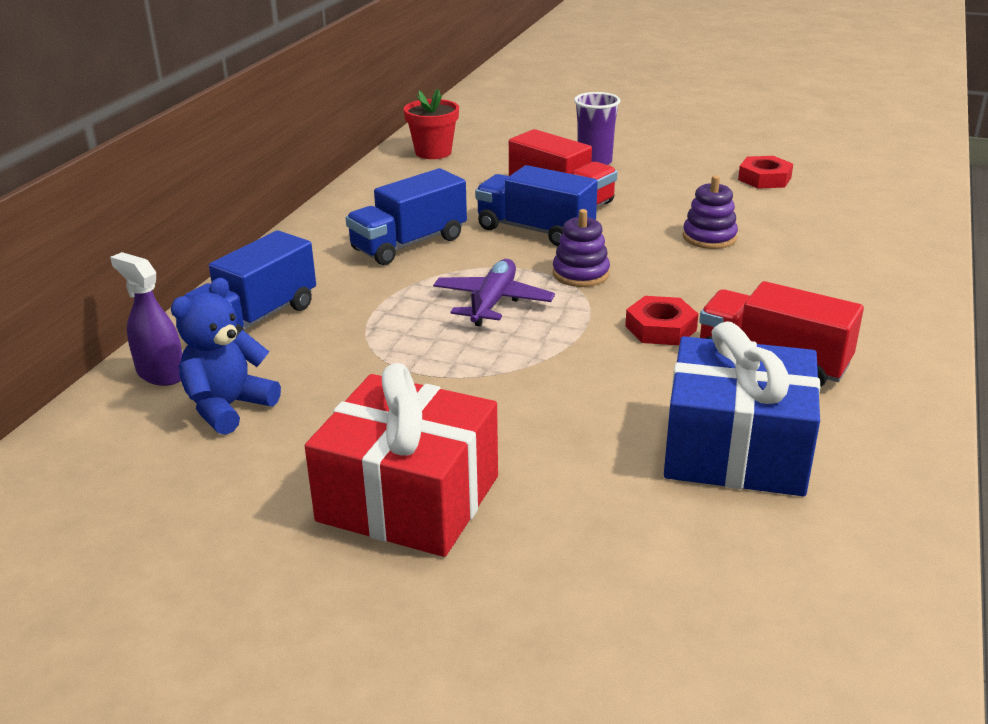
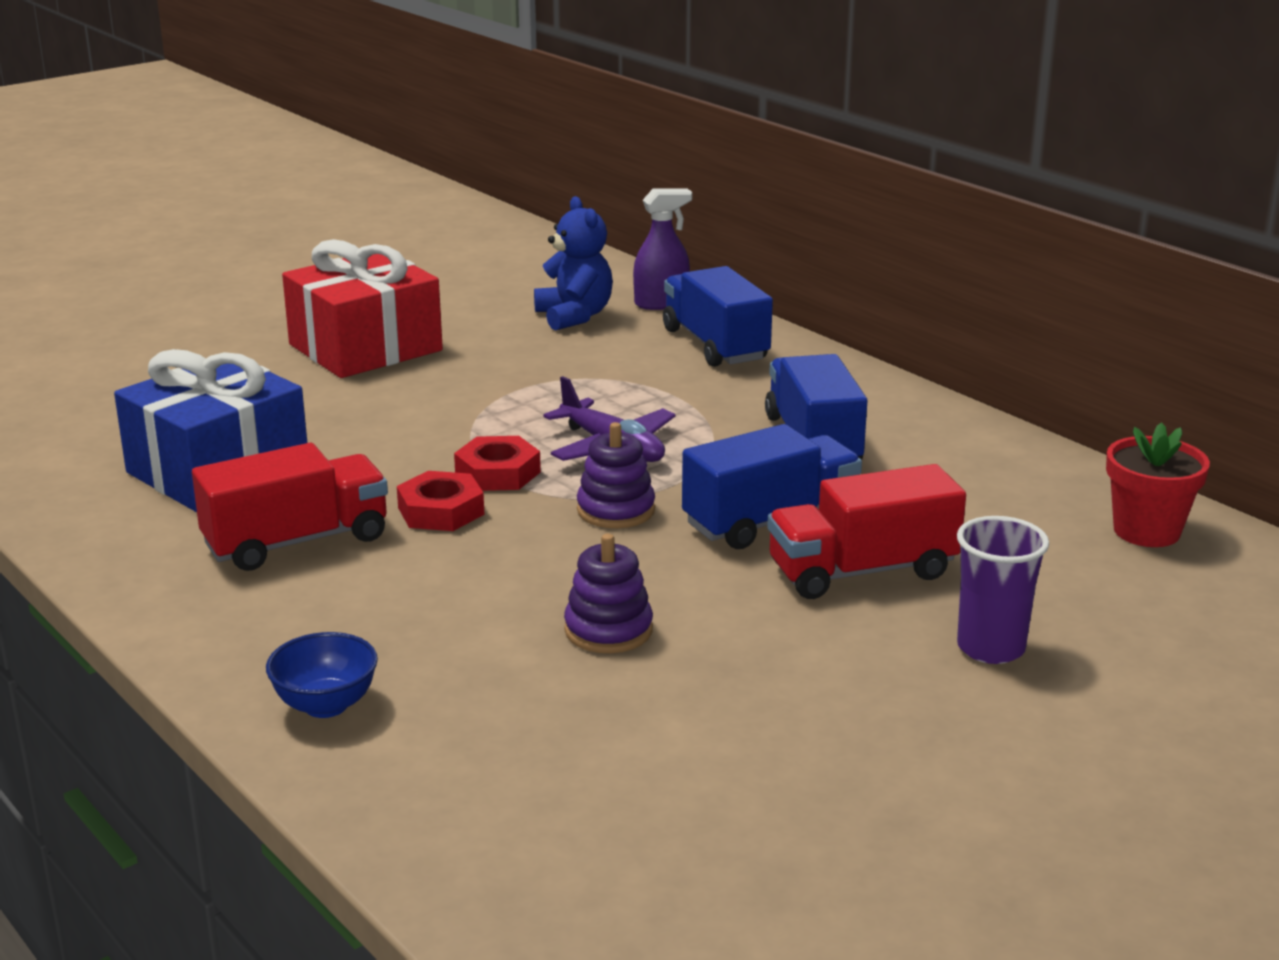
camera: 120 degrees right, 5 degrees down
(764, 178) = (765, 784): red nut -> red nut (497, 473)
(888, 280) = (326, 705): none -> blue bowl

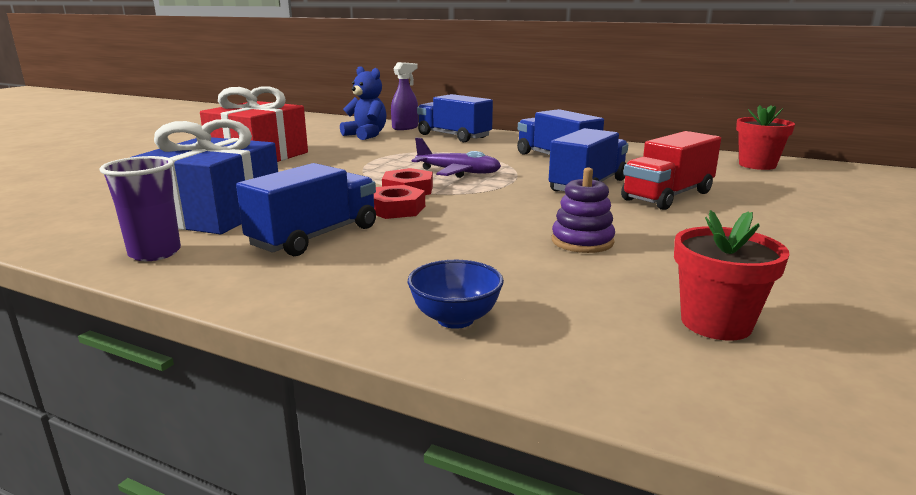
camera: 25 degrees left, 5 degrees down
(296, 541) = (315, 236): red truck -> blue truck
(590, 788) = (716, 323): none -> red flower pot
(616, 510) = (500, 194): purple stacking toy -> none
(990, 648) = (785, 212): purple cup -> purple cup (155, 253)

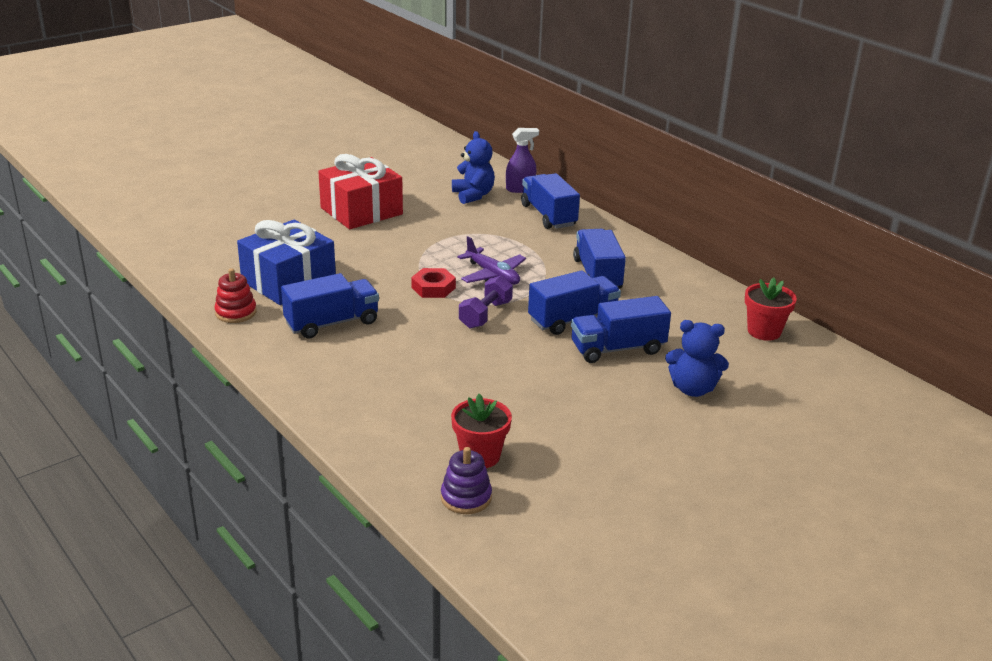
camera: 25 degrees right, 10 degrees up
(155, 253) = (236, 312): purple cup -> red stacking toy
(395, 209) = (404, 308): red nut -> none
(455, 319) = (351, 410): blue bowl -> none
(495, 198) = (485, 315): none -> purple dumbbell
(582, 241) = (489, 376): purple stacking toy -> purple stacking toy (466, 497)
(668, 196) = (617, 349): red truck -> blue truck
(792, 208) = (693, 389): none -> blue teddy bear

